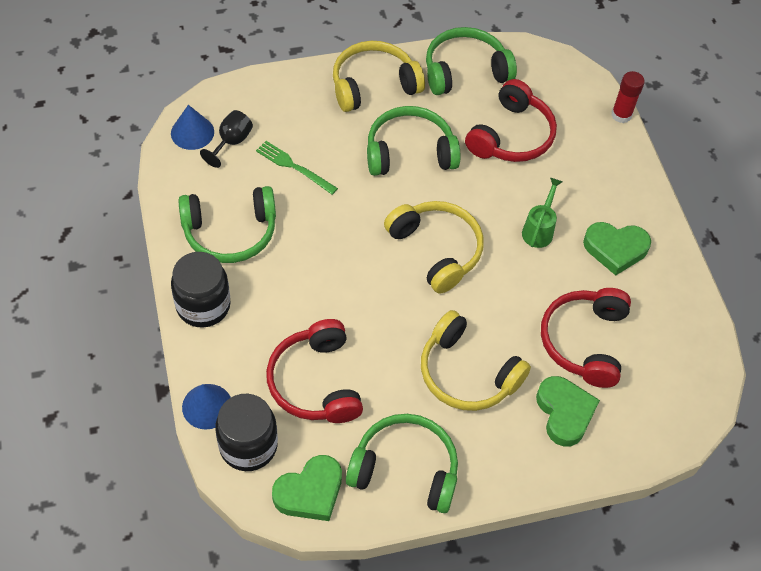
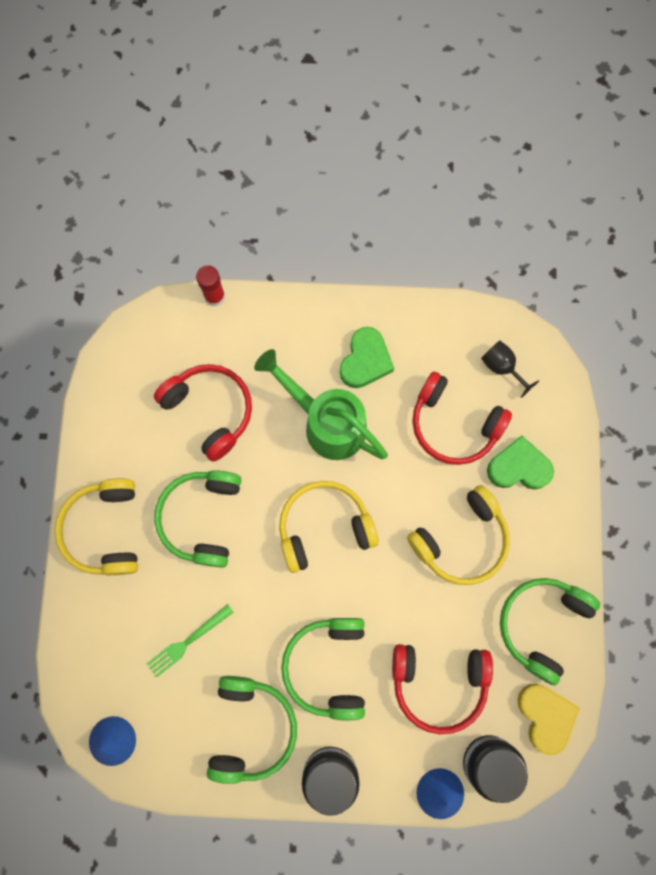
camera: 70 degrees left, 20 degrees up
(231, 142) = (137, 700): black goblet -> black goblet (501, 367)
(310, 492) = (545, 716): green heart -> yellow heart
(465, 71) = (114, 429): green headphones -> green headphones (328, 666)
(539, 229) = (326, 422): green watering can -> green watering can, size x1.99

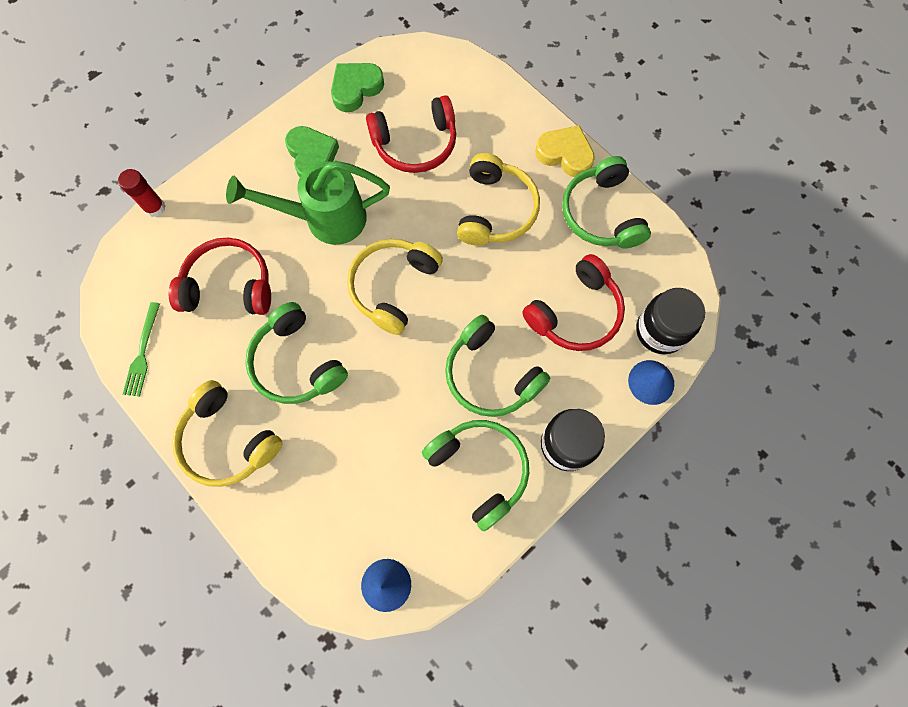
camera: 45 degrees left, 5 degrees down
(187, 641) = (372, 457): green fork -> green fork (142, 352)
(501, 367) = (411, 83): black goblet -> none
(518, 467) = (485, 133): green heart -> green heart (356, 89)
(545, 716) = (663, 267): yellow heart -> yellow heart (565, 154)

